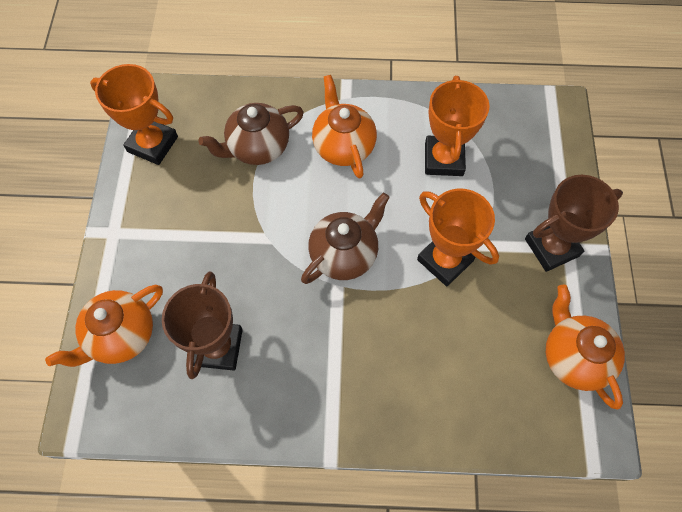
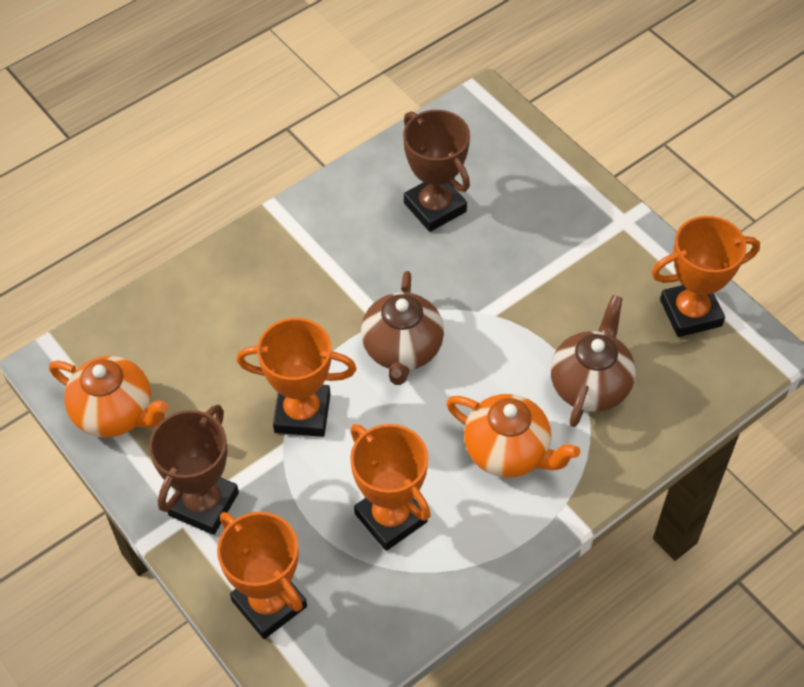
camera: 140 degrees right, 10 degrees down
(121, 335) = (520, 162): orange teapot -> none
(550, 163) = (269, 603): none -> orange trophy

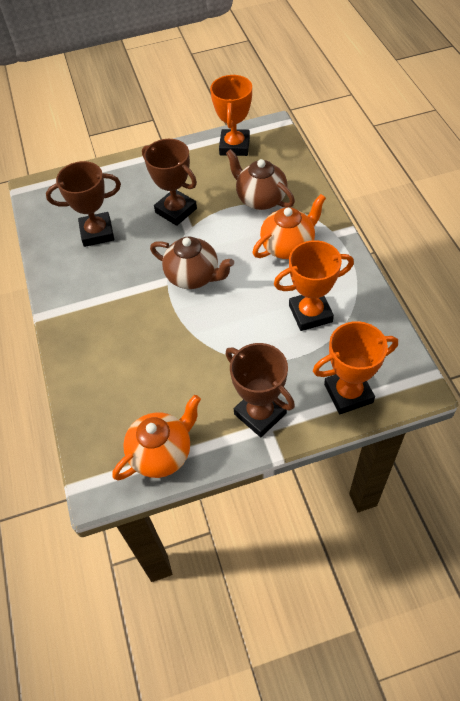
camera: 65 degrees left, 0 degrees up
(302, 413) = (215, 340): orange trophy -> none
(517, 284) = (176, 210): none -> brown trophy

